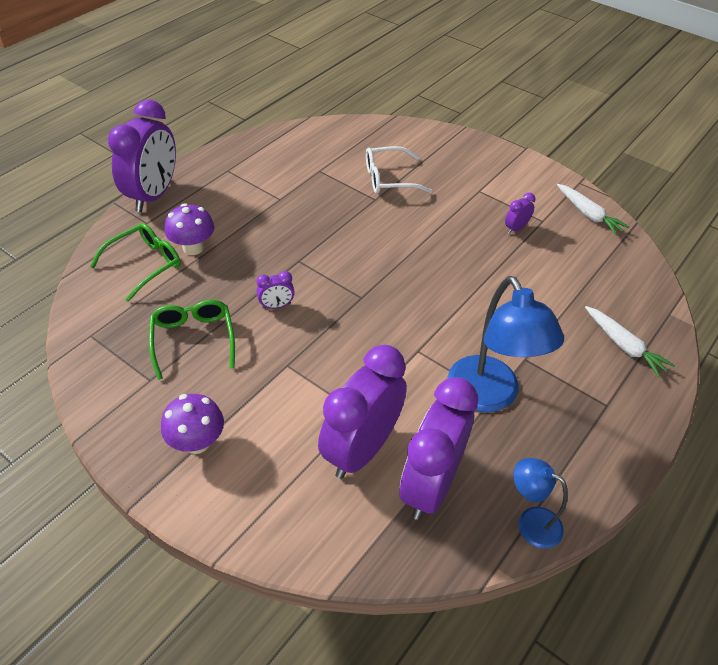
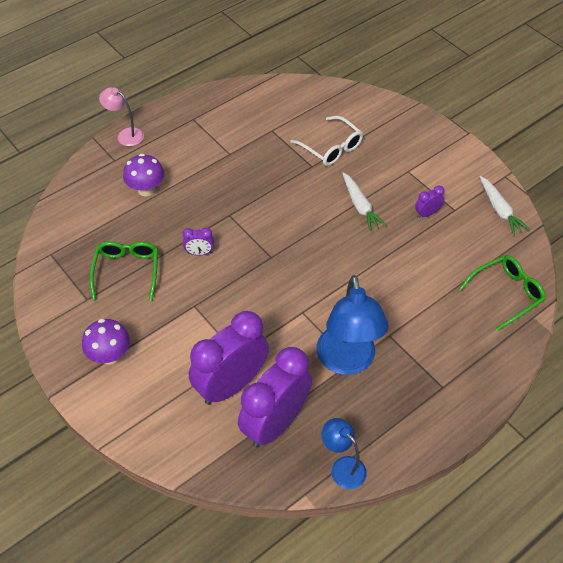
camera: 15 degrees right, 5 degrees up
(144, 265) = (104, 199): green glasses -> green glasses (506, 294)
(153, 195) = (126, 135): purple clock -> pink lamp
(389, 179) = (331, 147): white glasses -> white glasses turned 135 degrees counterclockwise
(624, 346) = (479, 339): white carrot -> white carrot (360, 206)

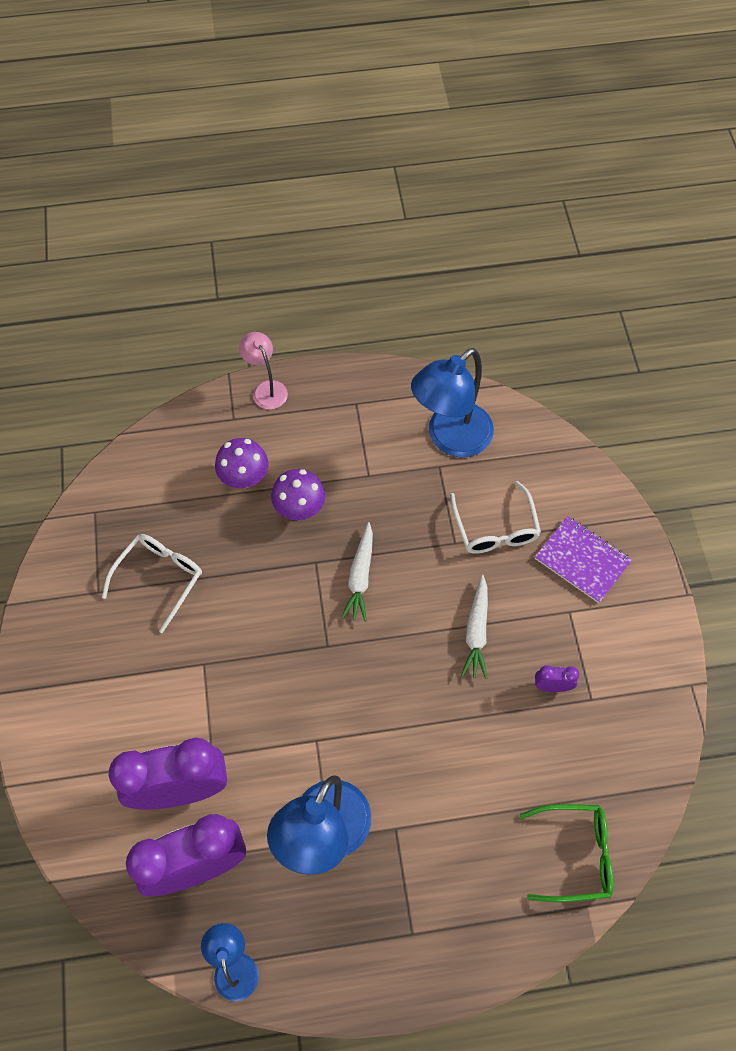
camera: 30 degrees right, 10 degrees up
(110, 355) = (79, 678): purple mushroom -> purple mushroom (300, 509)
(127, 271) = (159, 579): green glasses -> white glasses
(199, 253) = (251, 597): purple clock -> none
(268, 113) = (450, 439): none -> blue lamp
(396, 142) = (582, 560): none -> purple notebook
(499, 210) = (649, 731): white carrot -> white carrot (360, 577)

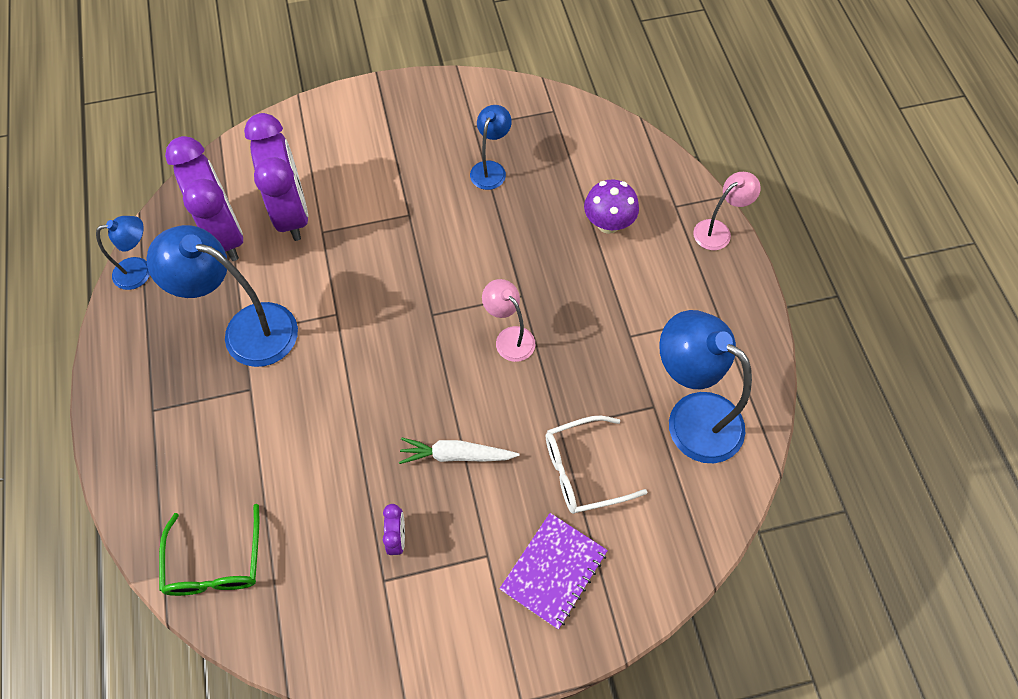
camera: 85 degrees right, 0 degrees up
(159, 579) = (490, 169): white glasses -> blue lamp
(300, 509) = (580, 275): purple mushroom -> none
(360, 577) = (509, 338): white carrot -> pink lamp

